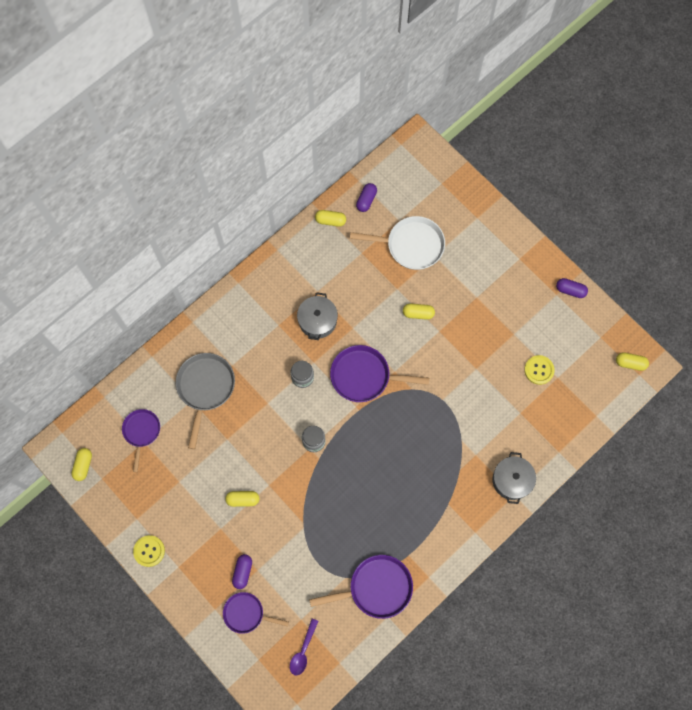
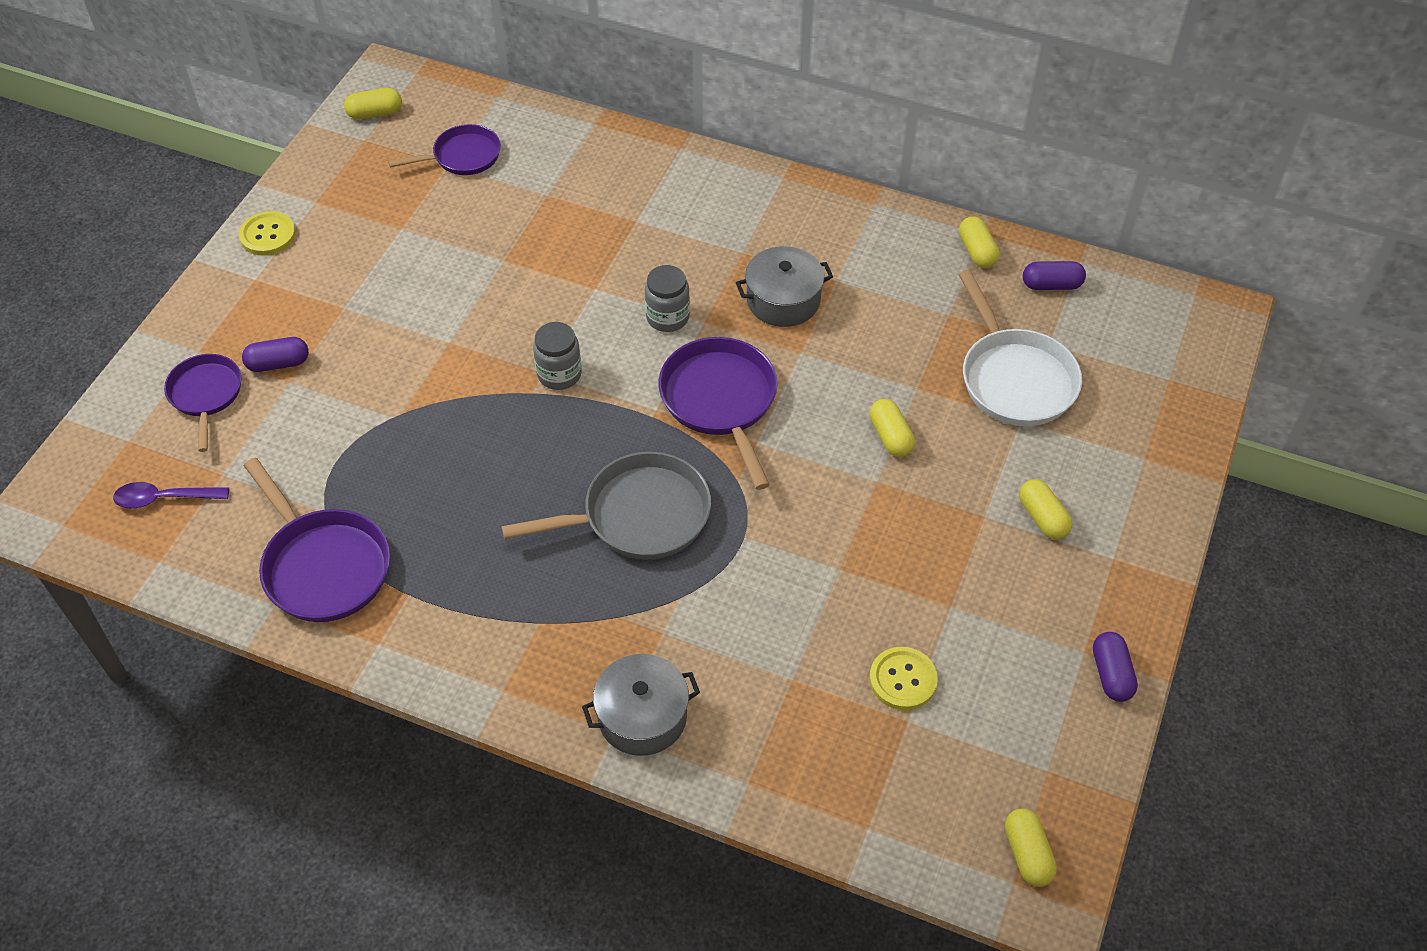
camera: 65 degrees right, 20 degrees down
(205, 388) = (577, 203): grey pan -> grey pan (638, 516)
(243, 499) = (407, 318): yellow capsule -> yellow capsule (1042, 518)

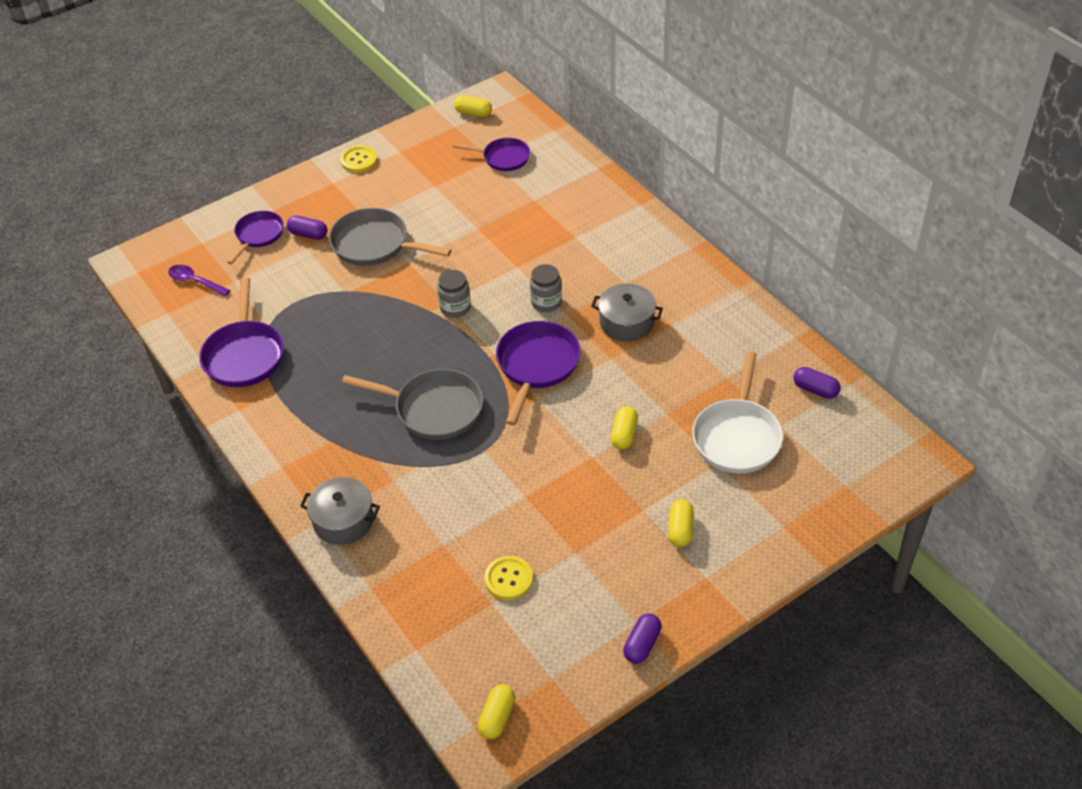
camera: 35 degrees right, 5 degrees down
(384, 338) = (375, 244): none -> grey pan
(977, 251) = (781, 346): yellow capsule -> none

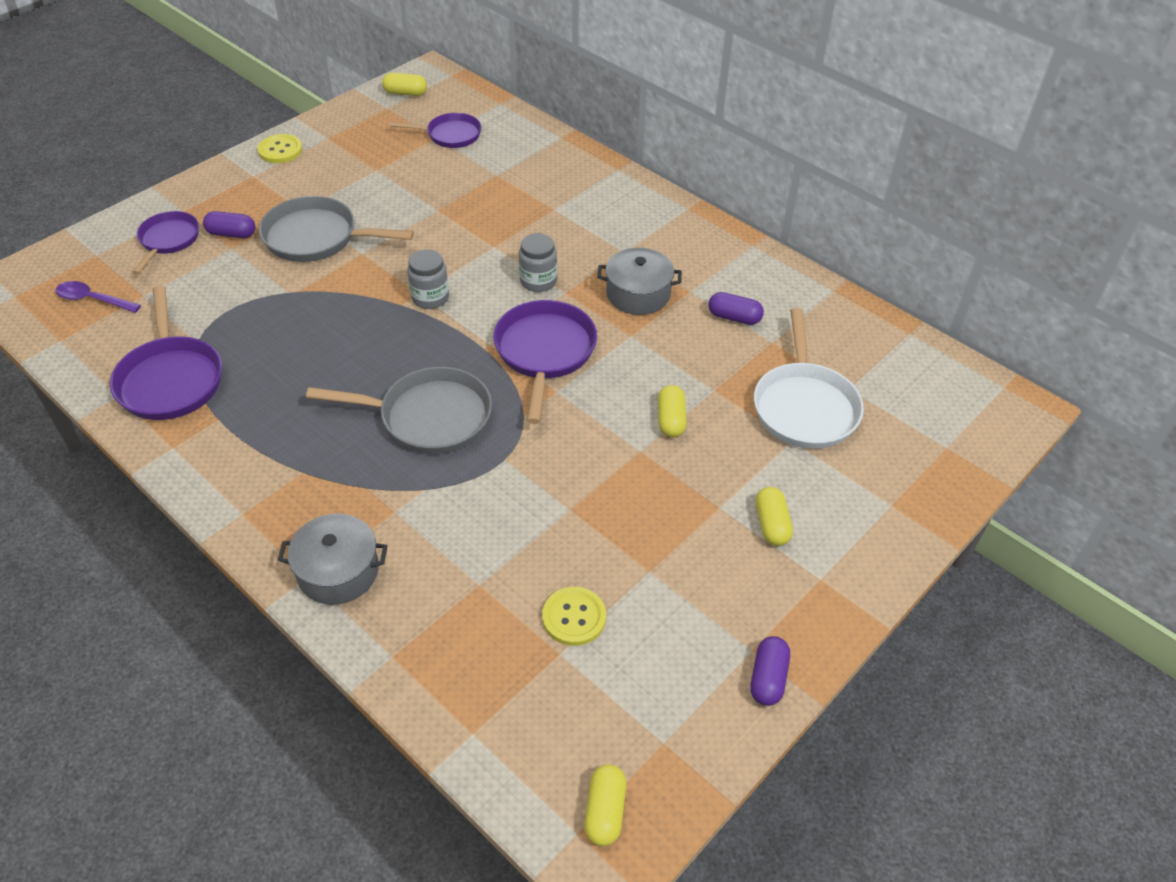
camera: 15 degrees left, 0 degrees up
(815, 389) = (874, 344): purple capsule -> purple capsule (734, 317)

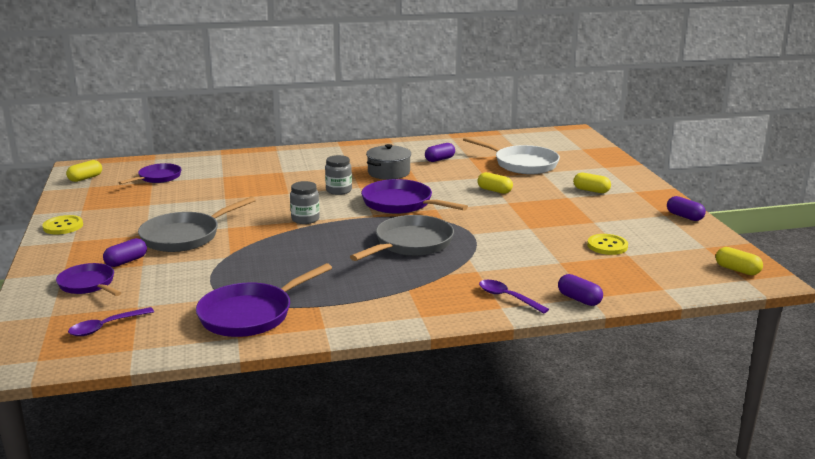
camera: 55 degrees left, 25 degrees down
(170, 379) = (251, 314): purple pan -> purple pan turned 120 degrees clockwise
(338, 571) = (507, 297): grey pot -> purple spoon
(378, 647) = (579, 299): none -> purple capsule

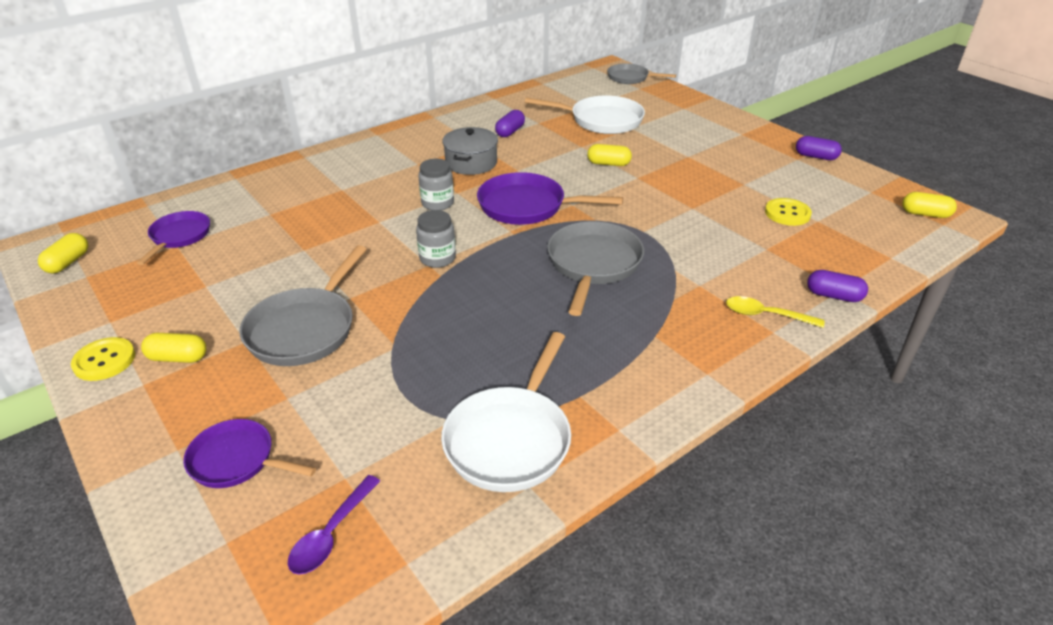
camera: 25 degrees left, 15 degrees up
(126, 261) = (258, 399): purple capsule -> none
(251, 314) = (511, 439): purple pan -> white pan
(507, 297) = (765, 315): purple spoon -> yellow spoon
(582, 141) = (630, 78): none -> grey pan
(591, 190) = (701, 142): yellow capsule -> yellow capsule (178, 358)

